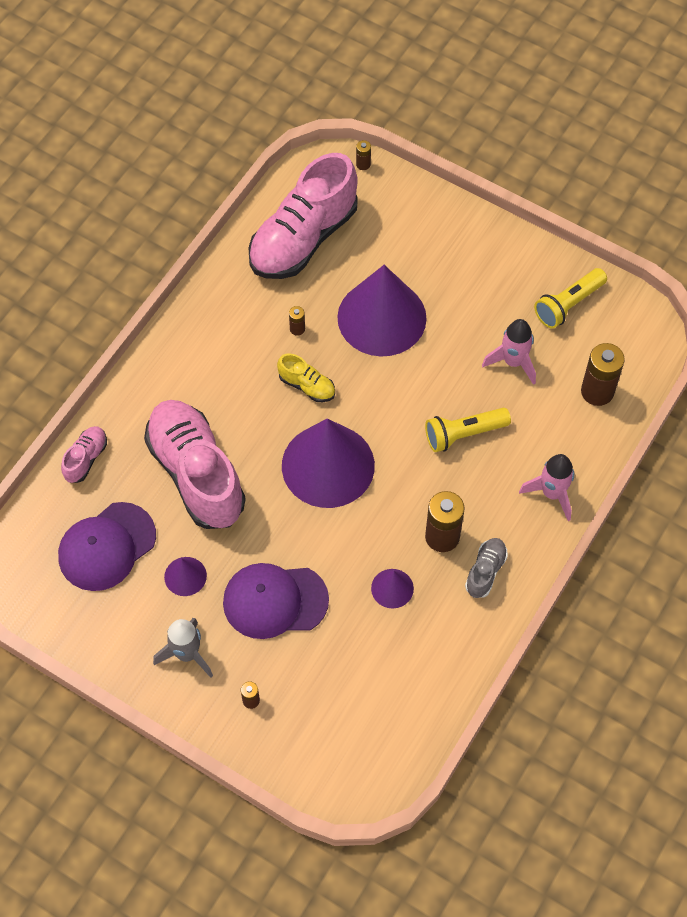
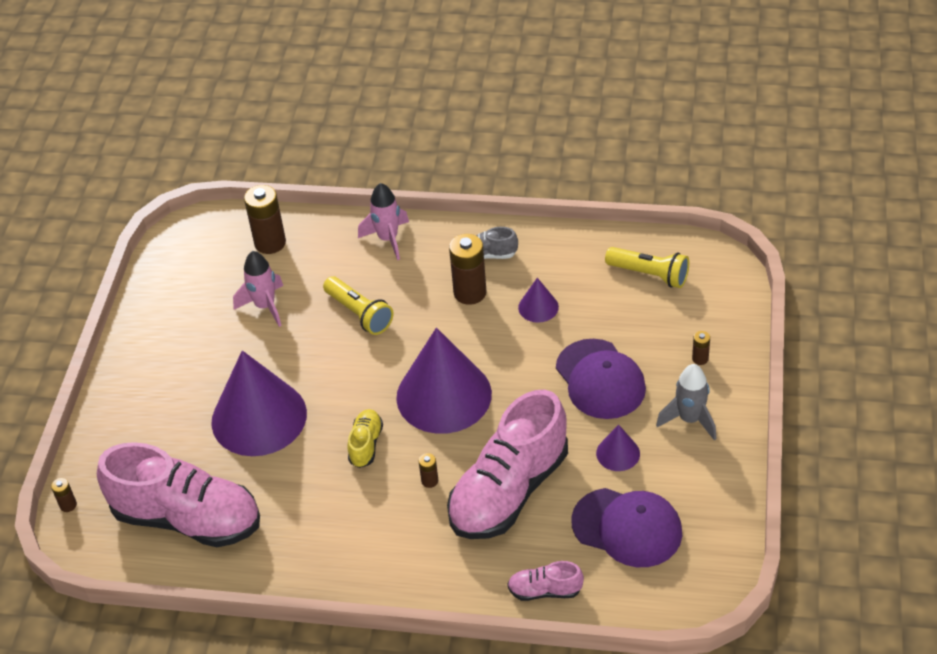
camera: 110 degrees left, 15 degrees down
(297, 329) = (303, 478): brown battery -> brown battery (429, 481)
(568, 305) = (184, 290): yellow flashlight -> yellow flashlight (650, 275)

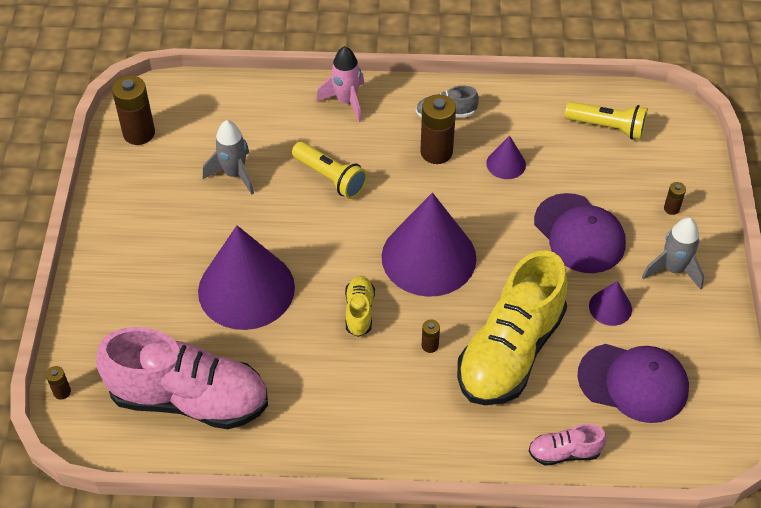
camera: 10 degrees left, 5 degrees up
(265, 306) = (234, 174): pink rocket -> grey rocket
(270, 243) = (229, 109): brown battery -> brown battery (139, 133)
(509, 491) = (510, 351): pink shoe -> yellow shoe

